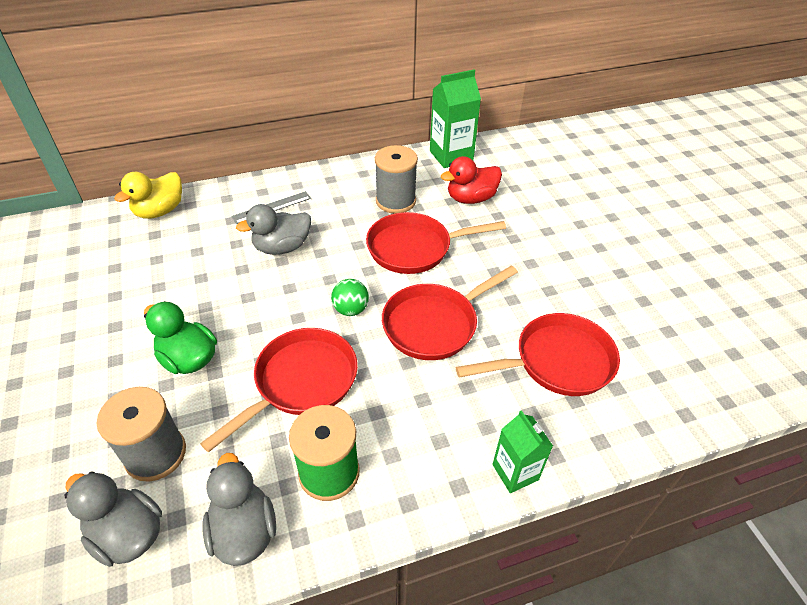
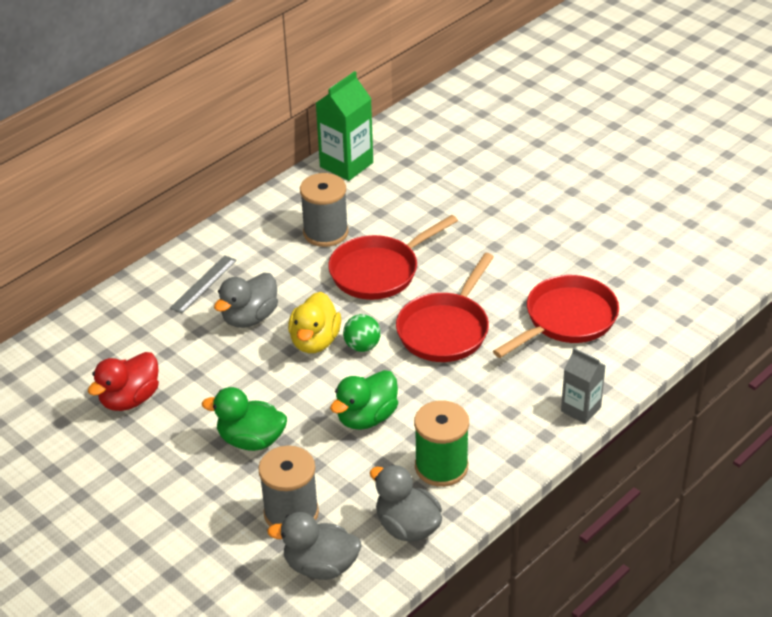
camera: 25 degrees left, 5 degrees down
(160, 211) = (87, 330): yellow duck -> yellow duck (315, 341)
(301, 382) = (366, 417): red pan -> green duck
(471, 198) = (398, 203): red duck -> red duck (130, 399)
(515, 472) = (581, 409): green carton -> grey carton

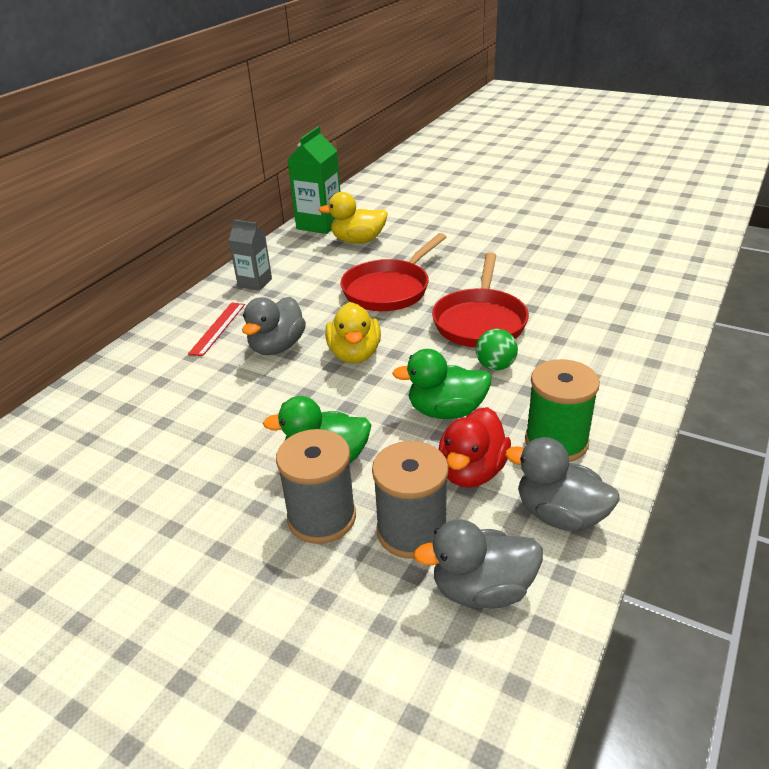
camera: 15 degrees left, 5 degrees down
(130, 399) = (166, 447): red duck -> red duck (472, 471)
(203, 284) = (218, 328): grey ruler -> red ruler
(325, 232) = (323, 270): grey spool -> grey spool (322, 517)
(362, 346) = (406, 349): green ball -> green ball (495, 366)
(366, 417) = (446, 411): green duck -> green duck turned 60 degrees clockwise
(376, 198) = (358, 241): none -> yellow duck
(566, 320) = (587, 294): red pan -> none
(581, 409) = (657, 360): grey carton -> grey carton (255, 283)

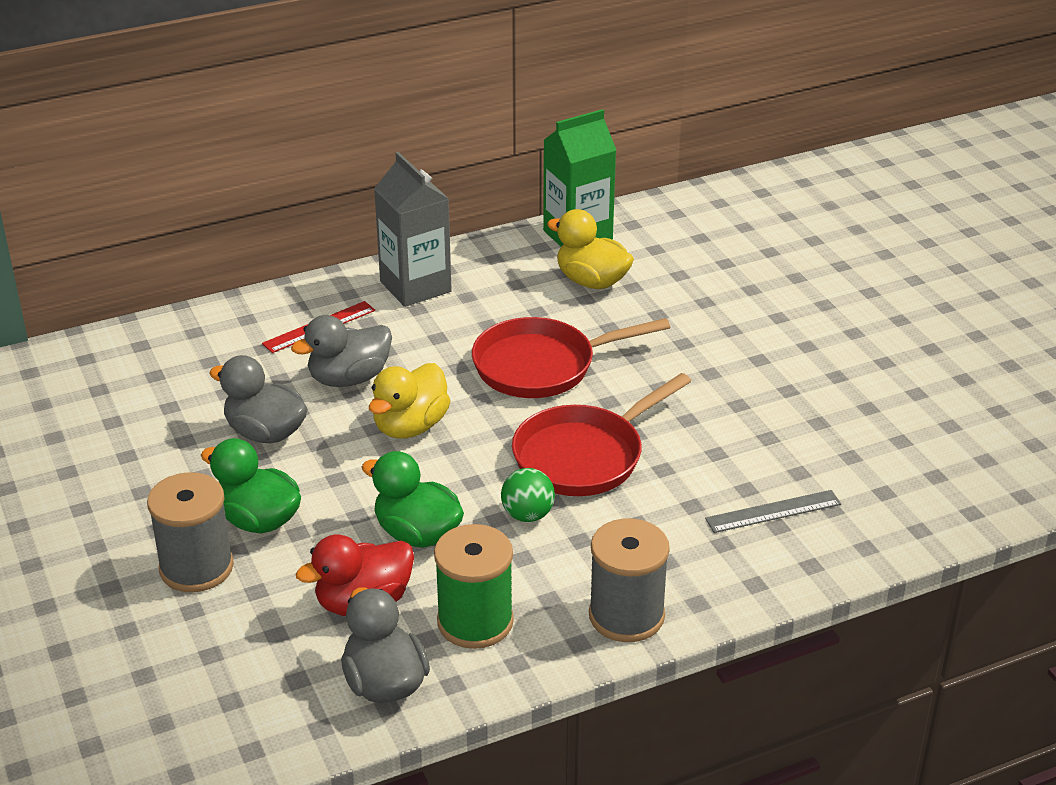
camera: 35 degrees right, 0 degrees up
(255, 283) = (415, 286): grey carton -> grey carton, size x1.58
(412, 531) = (250, 621): grey spool -> grey spool (626, 616)
(482, 589) = (244, 698): grey duck -> grey duck (265, 433)
(615, 300) = (773, 511): none -> grey ruler

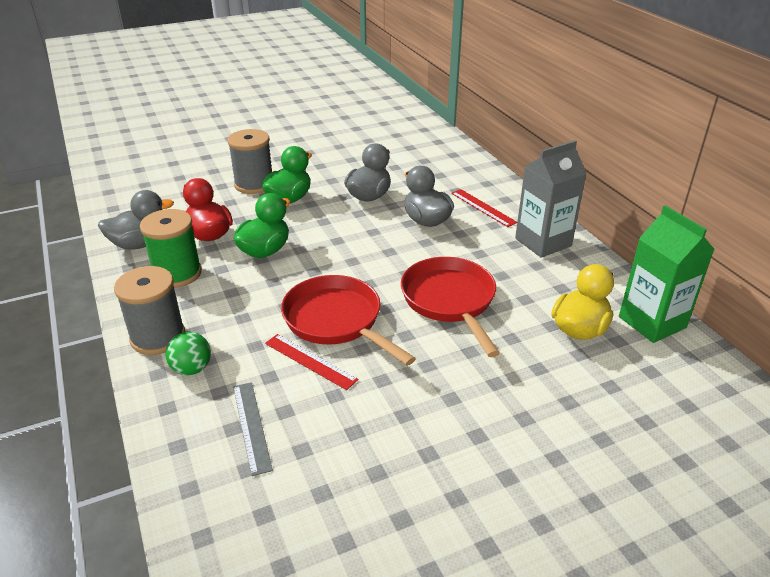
camera: 90 degrees right, 0 degrees up
(410, 426) = (374, 245): yellow duck -> none
(527, 515) = (274, 294): green ball -> green ball (192, 369)
(662, 474) = (310, 361): none -> red ruler

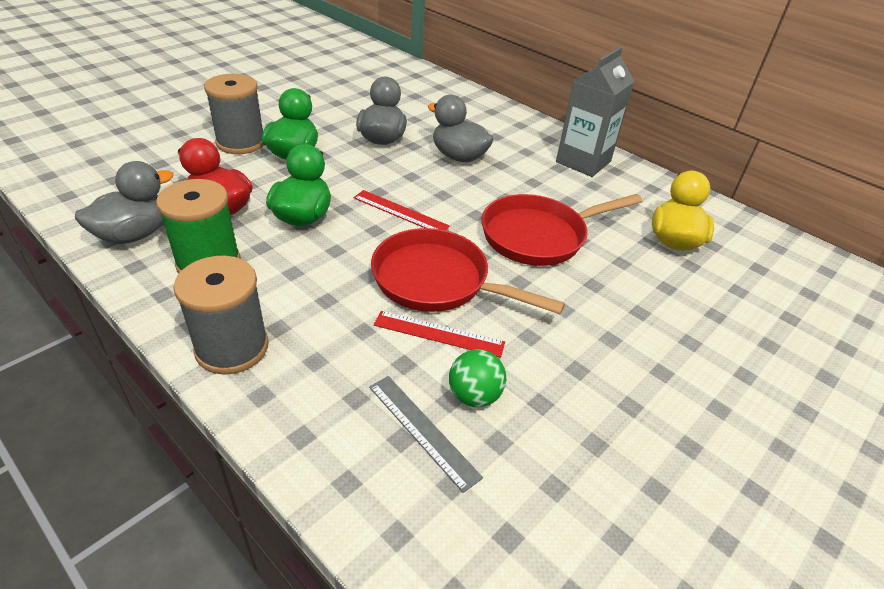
camera: 25 degrees left, 5 degrees up
(192, 369) = (302, 378): green ball -> green ball (474, 396)
(450, 301) = (539, 236): red pan -> red pan turned 75 degrees counterclockwise
(483, 207) = (505, 136): red ruler -> red ruler (400, 212)
(652, 322) = (727, 221): green carton -> none

